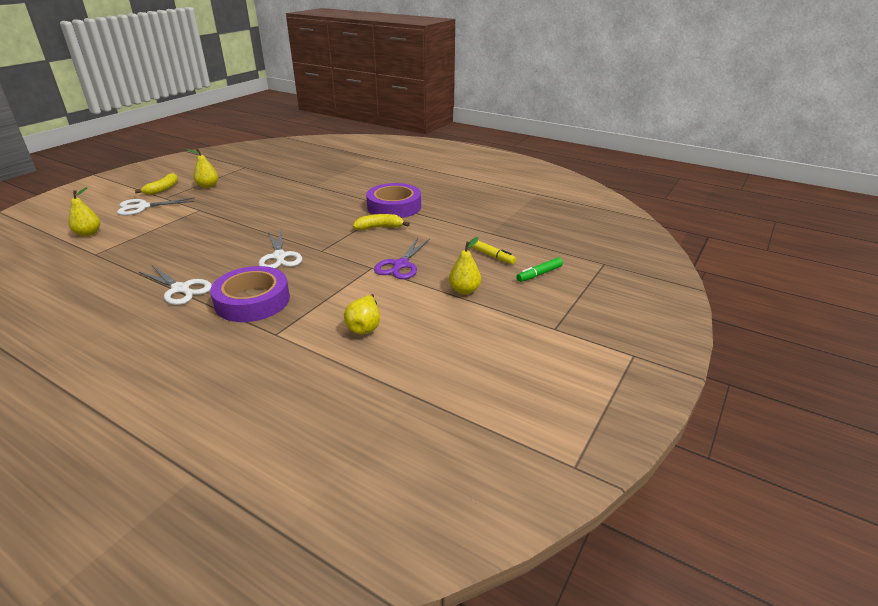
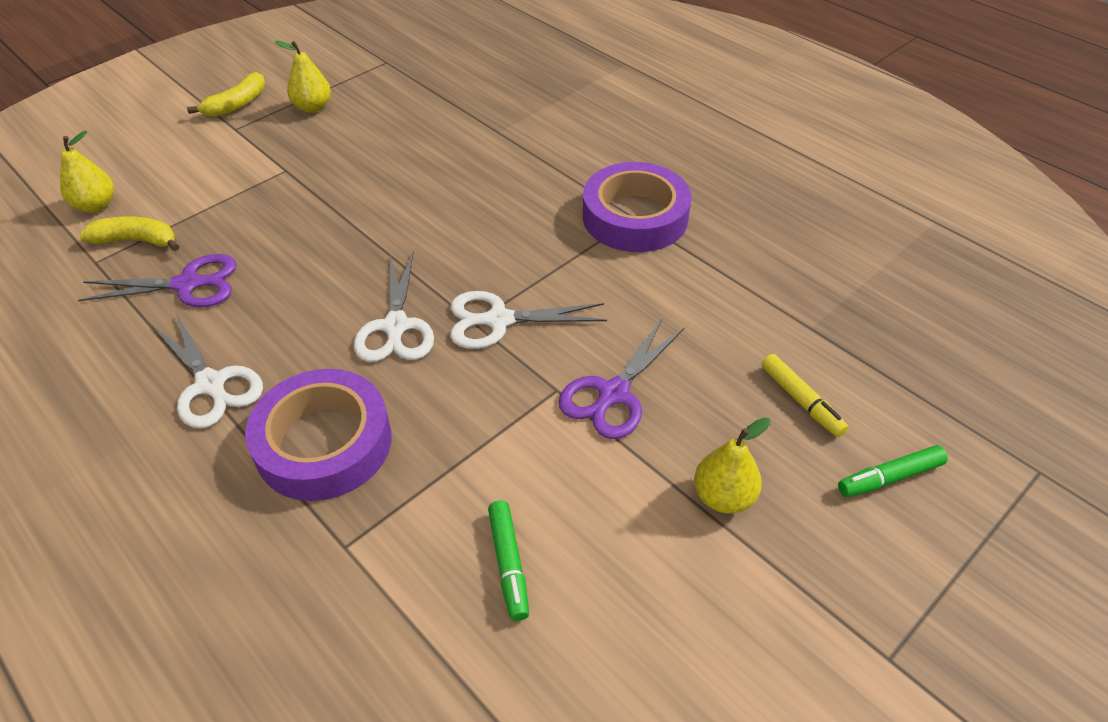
camera: 15 degrees right, 15 degrees up
(142, 207) = (194, 148): white scissors -> white scissors (498, 320)
(155, 256) = (188, 284): none -> purple scissors
(365, 327) = (509, 564): yellow pear -> green marker
(379, 227) = (595, 274): yellow banana -> yellow banana (137, 241)

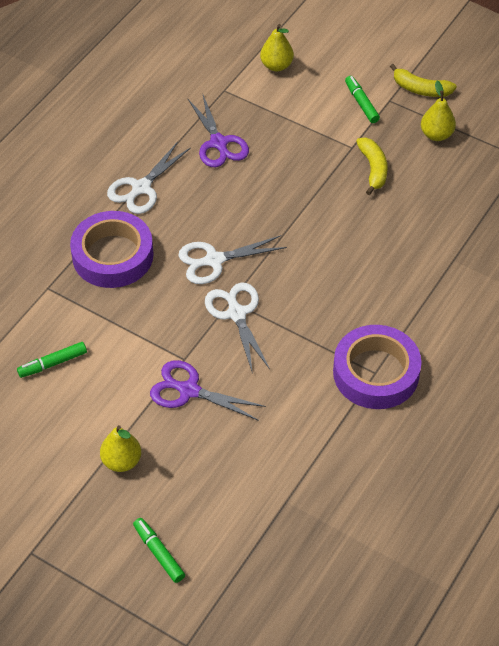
camera: 75 degrees right, 5 degrees up
(137, 241) = (250, 101): yellow banana -> yellow banana (373, 169)
(221, 150) = (361, 103): none -> green marker
(801, 400) = (212, 499): yellow marker -> none

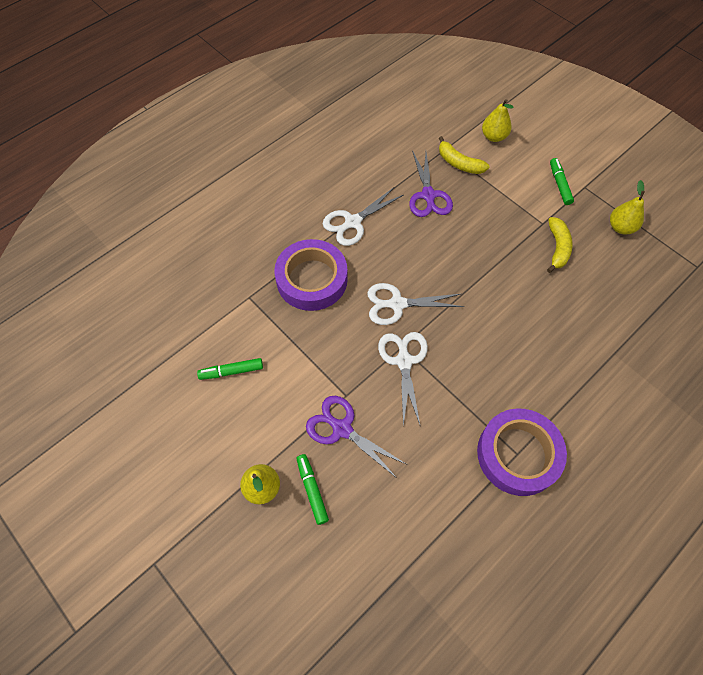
camera: 15 degrees right, 10 degrees up
(158, 553) = (268, 598): green marker -> green marker (312, 490)
(420, 89) = (614, 182): yellow banana -> yellow banana (459, 163)

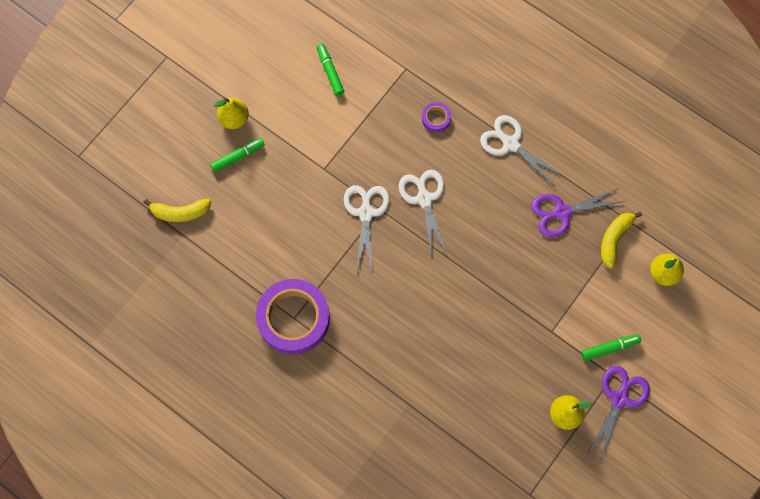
camera: 80 degrees right, 10 degrees up
(312, 279) = (436, 118): purple tape -> purple tape, size x0.43
(341, 428) = (293, 170): purple scissors -> purple scissors (619, 398)
(404, 361) = (366, 212): white scissors -> white scissors turned 75 degrees counterclockwise
(557, 248) = (523, 347): yellow banana -> yellow banana (180, 212)

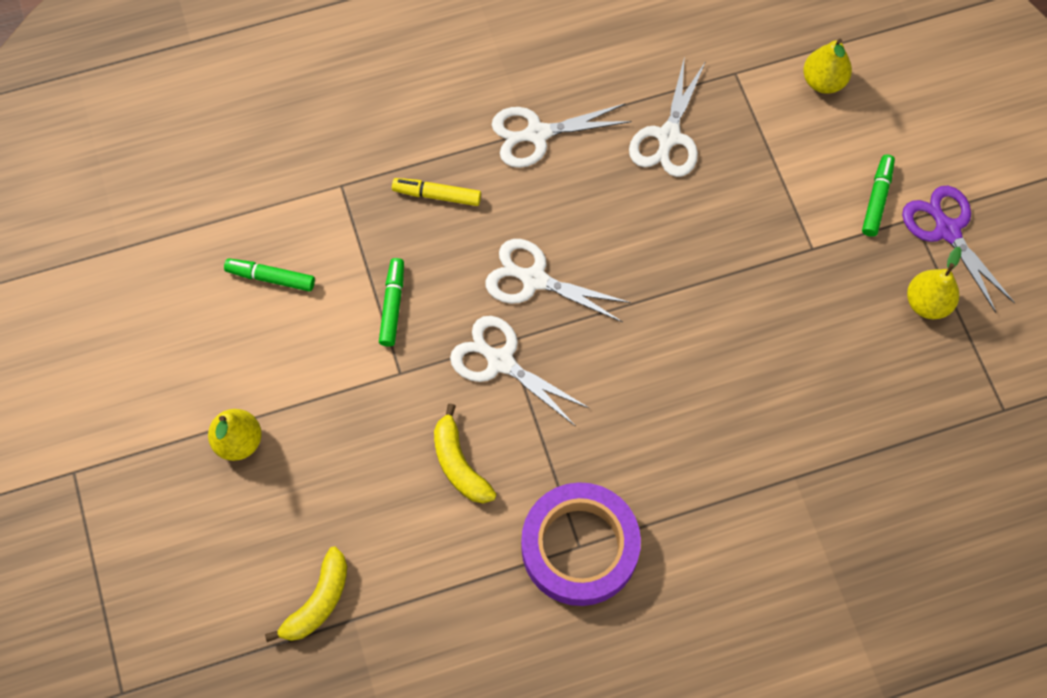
camera: 55 degrees left, 5 degrees down
(238, 157) = (297, 472): green marker -> green marker (392, 305)
(436, 118) = (437, 195): purple tape -> yellow marker
(561, 212) = (668, 137): purple scissors -> white scissors
(614, 239) = (744, 104): yellow banana -> yellow banana (459, 464)

